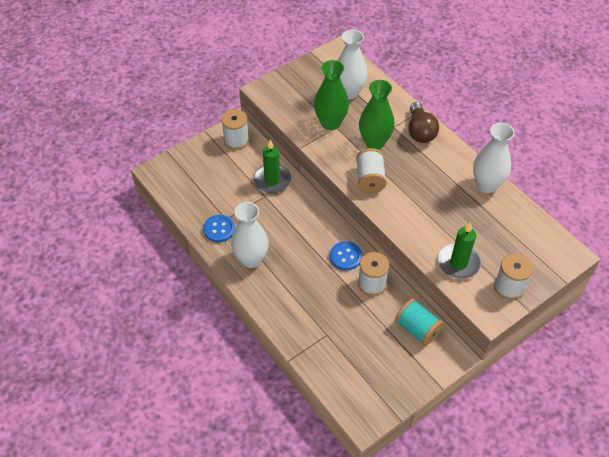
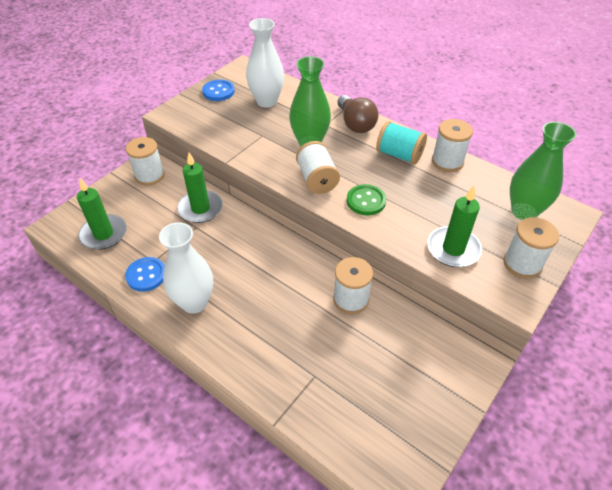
camera: 15 degrees left, 5 degrees down
(191, 187) = (104, 234): none -> green candle
(330, 123) = (254, 132): green vase -> green vase (524, 211)
(345, 257) = (310, 274): blue button -> blue button (218, 91)
(404, 207) = (366, 201): none -> green button
(417, 329) = (423, 341): turquoise spool -> turquoise spool (399, 155)
(486, 185) = (447, 162): white vase -> white spool

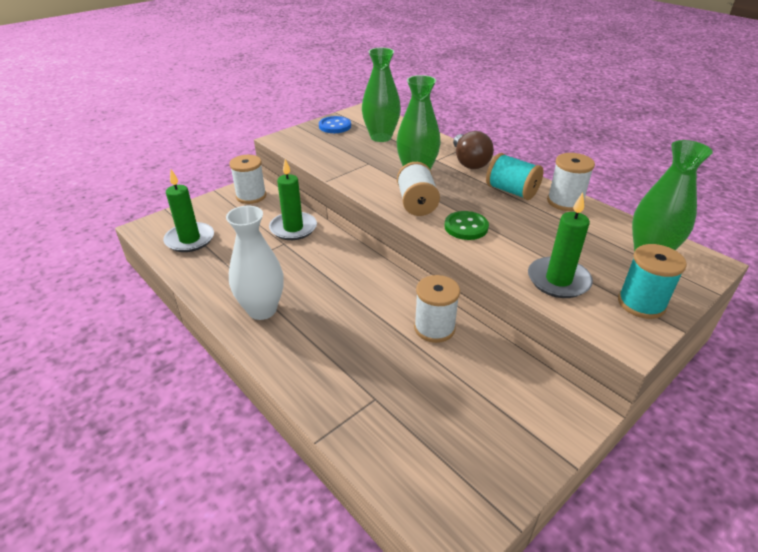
camera: 10 degrees right, 10 degrees down
(146, 275) = (220, 279): blue button -> none
(266, 101) = (381, 137): white vase -> green vase
(522, 264) = (641, 303): white spool -> turquoise spool

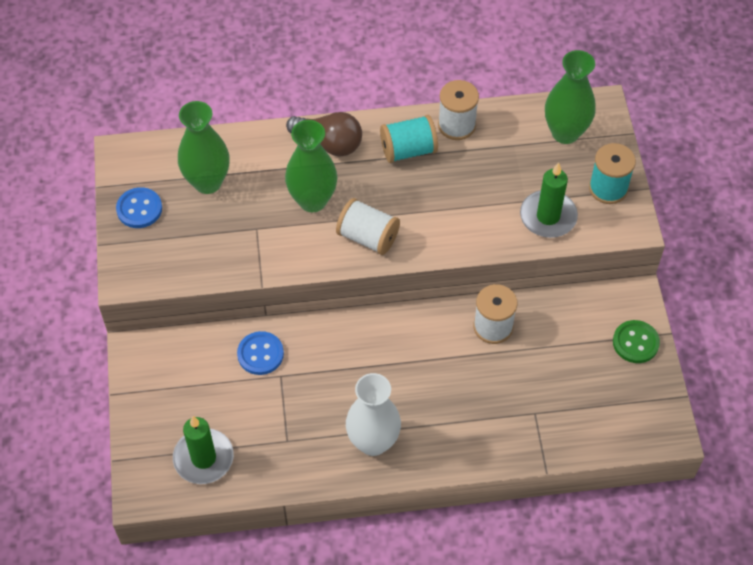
camera: 55 degrees left, 20 degrees up
(251, 196) = (159, 363): white spool -> none
(293, 228) = (260, 354): green candle -> blue button
(466, 227) = (434, 225): green button -> green button (635, 342)

